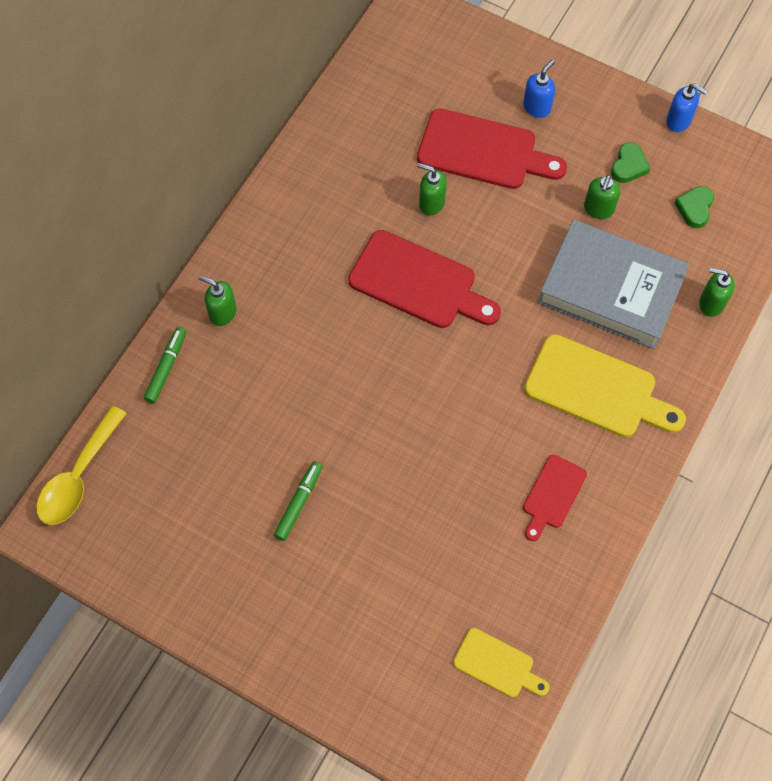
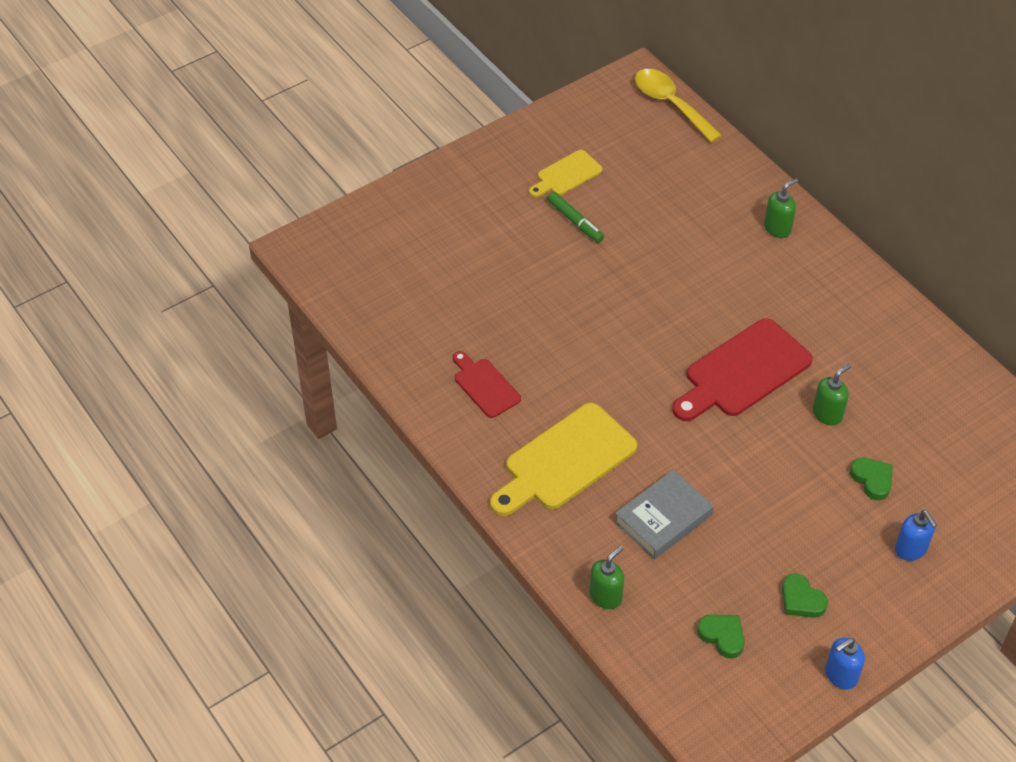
camera: 115 degrees right, 15 degrees down
(166, 367) = (741, 179): green marker -> none
(483, 151) = (872, 480): red cutting board -> green heart
(497, 665) = (369, 294): yellow cutting board -> yellow cutting board (566, 175)
(598, 209) = (760, 549): green soap dispenser -> none
(611, 289) = (663, 518): grey book -> grey book, size x0.60

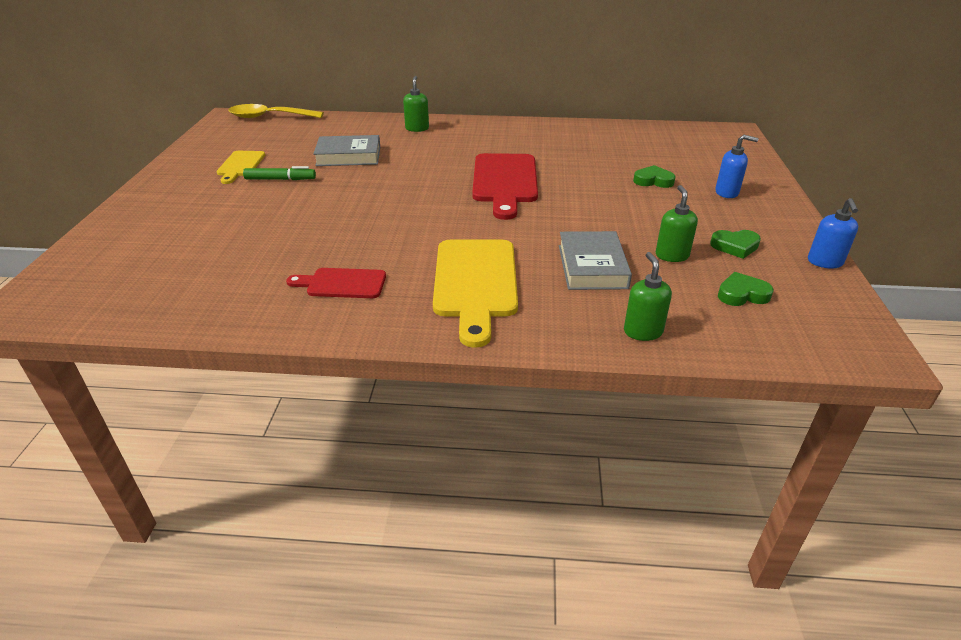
camera: 50 degrees left, 15 degrees down
(664, 228) = (348, 156): none -> grey book
(827, 414) = (580, 172): green soap dispenser -> green soap dispenser (672, 255)

